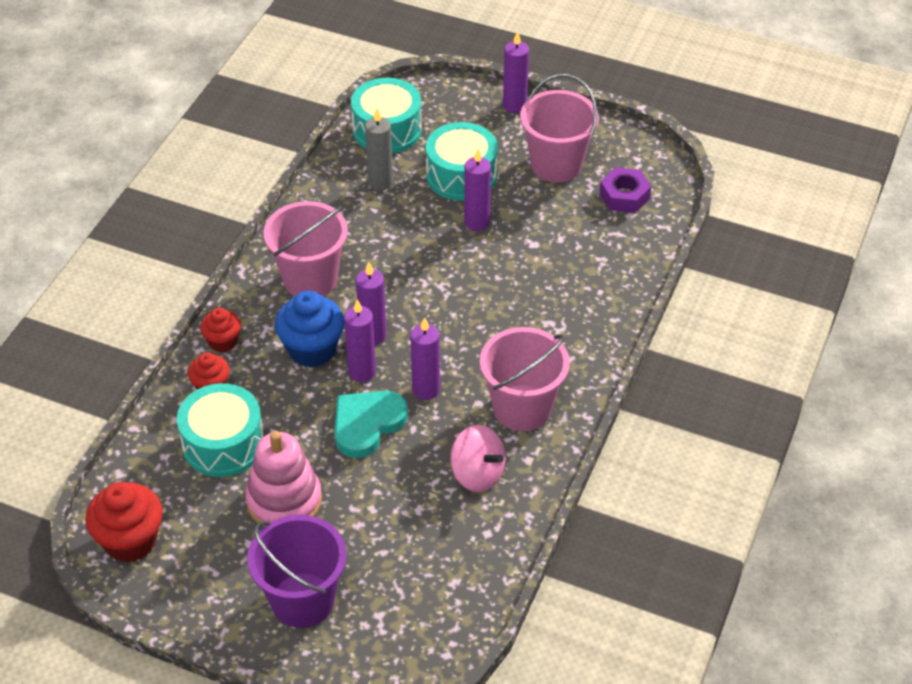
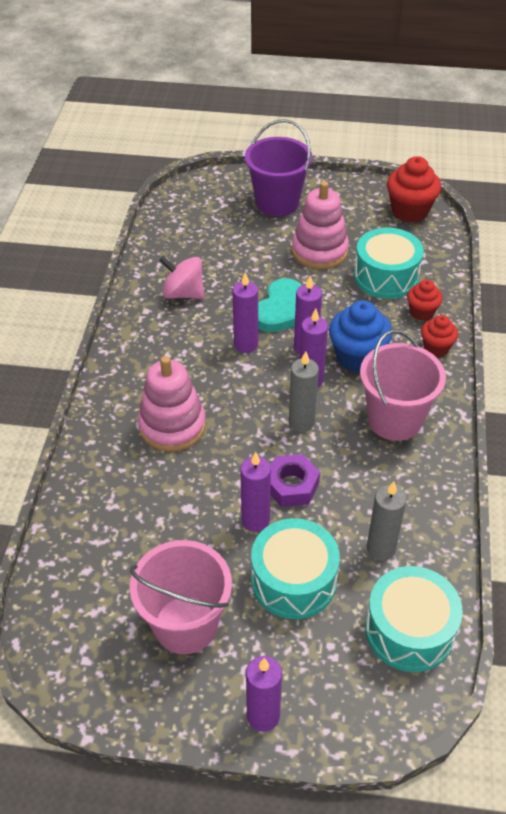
camera: 165 degrees right, 0 degrees up
(401, 295) = (301, 422): none -> grey candle
(522, 408) = (160, 346): pink bucket -> none
(529, 318) = (172, 425): none -> pink stacking toy
(624, 196) = (96, 595): purple nut -> purple nut (291, 485)

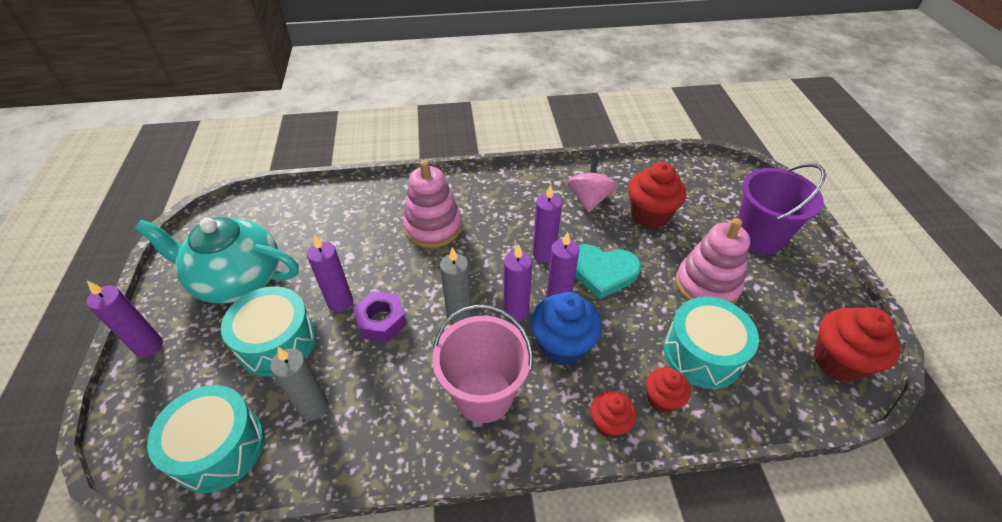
camera: 75 degrees right, 0 degrees up
(185, 624) = (237, 279): pink bucket -> turquoise teapot
(224, 258) = (649, 215): none -> red cupcake

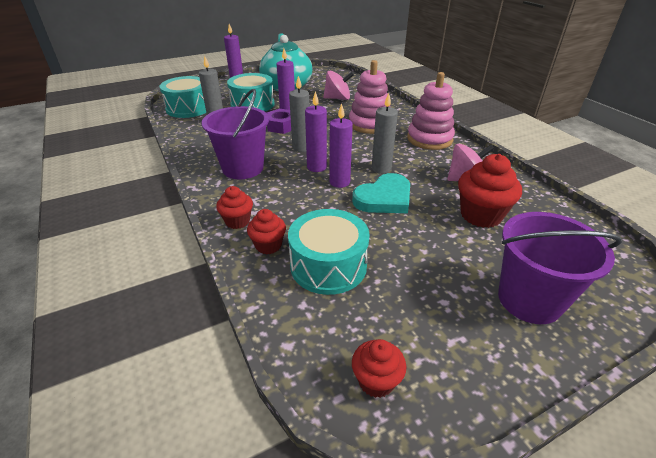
camera: 70 degrees right, 10 degrees down
(333, 233) = (337, 98): none -> pink spinning top
(483, 395) = (243, 168): pink bucket -> purple bucket
(544, 254) = (381, 169): purple candle -> grey candle
(562, 345) = (297, 191): blue cupcake -> none
(602, 272) = (384, 198): turquoise heart -> turquoise heart turned 120 degrees counterclockwise
(707, 285) = (416, 262): pink stacking toy -> pink stacking toy (429, 139)
(838, 361) = (376, 381): red cupcake -> red cupcake, size x0.59

